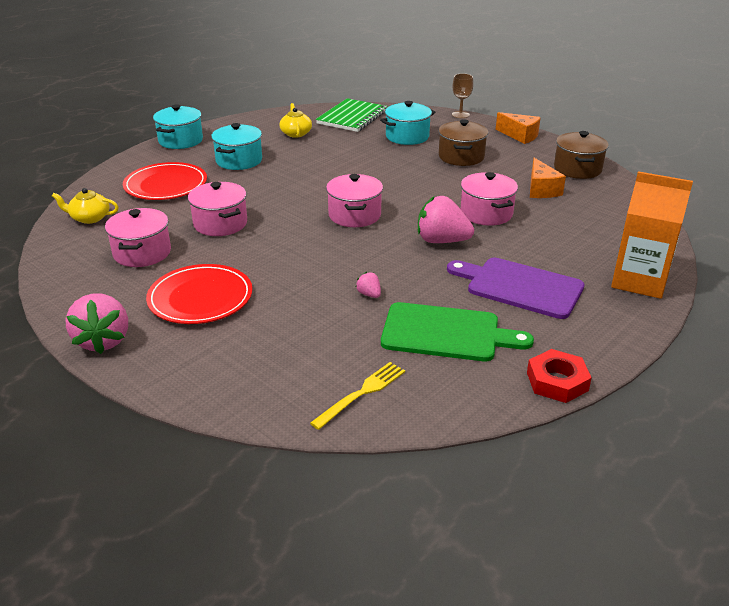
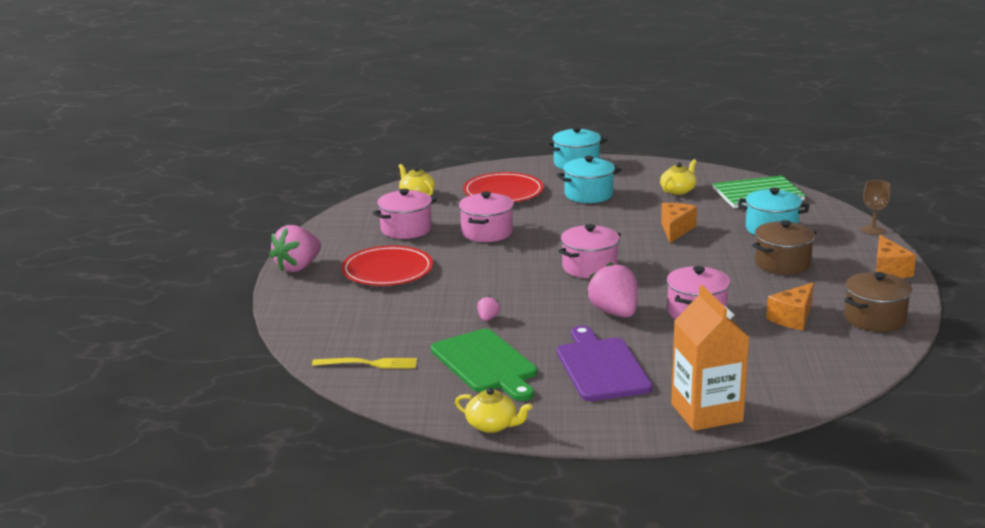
camera: 50 degrees right, 10 degrees down
(352, 162) = (676, 230): none -> orange cheese
(557, 381) = (492, 425): red nut -> yellow teapot

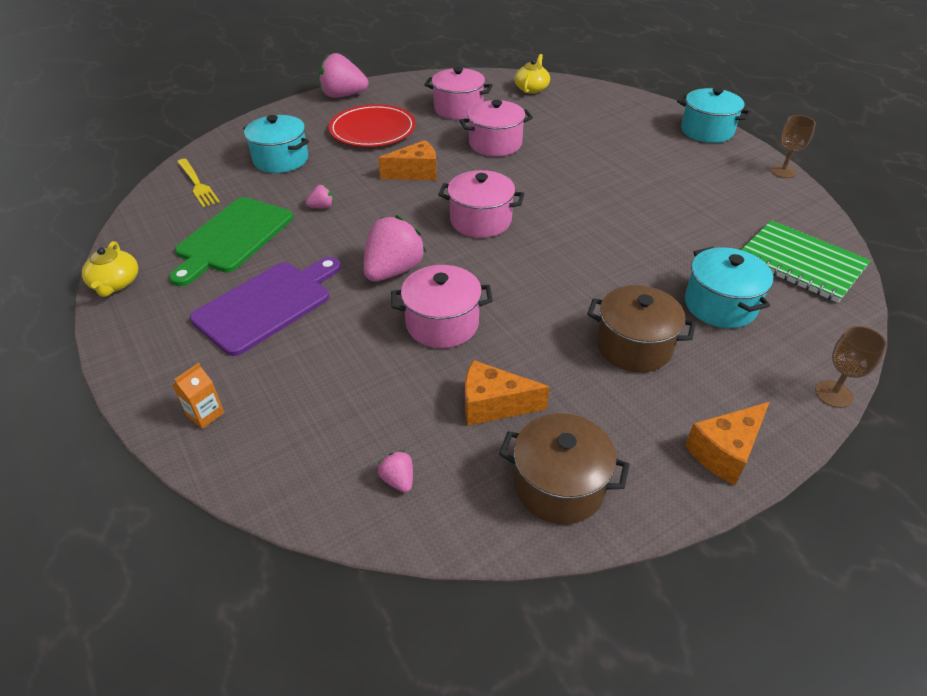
camera: 55 degrees right, 20 degrees up
(503, 192) = (589, 121): red plate -> none
(588, 194) = (645, 162): turquoise pot -> turquoise pot (281, 160)
(658, 162) = (783, 171): none -> brown goblet
(676, 230) = (630, 240): orange cheese -> orange cheese (415, 173)
(678, 190) = (731, 207): yellow teapot -> none
(706, 413) = (205, 414): orange carton -> orange carton, size x0.40
(830, 362) = (398, 480): none -> pink strawberry

